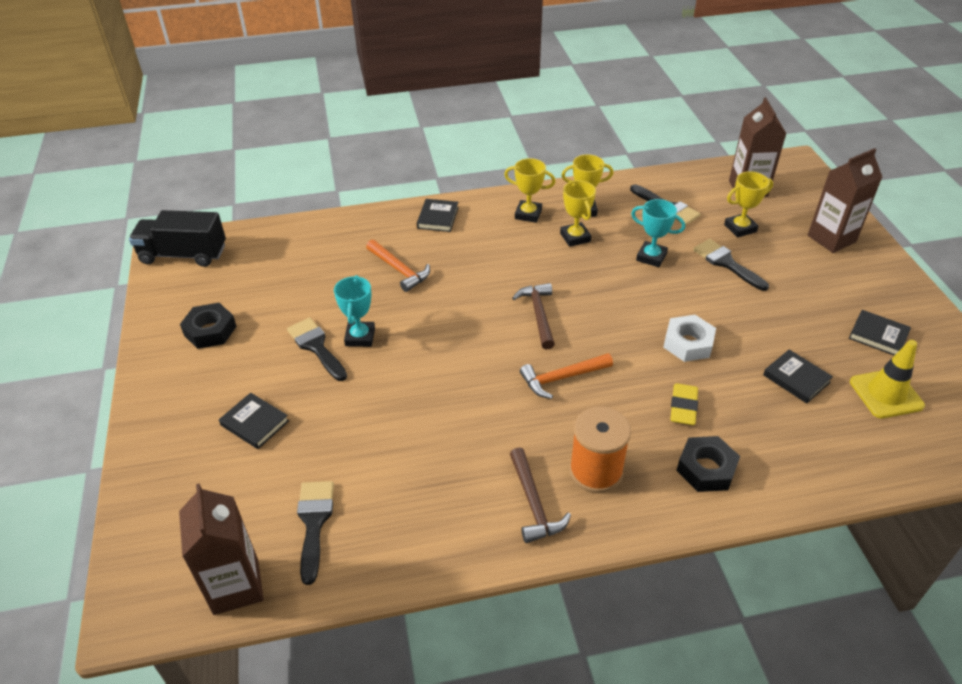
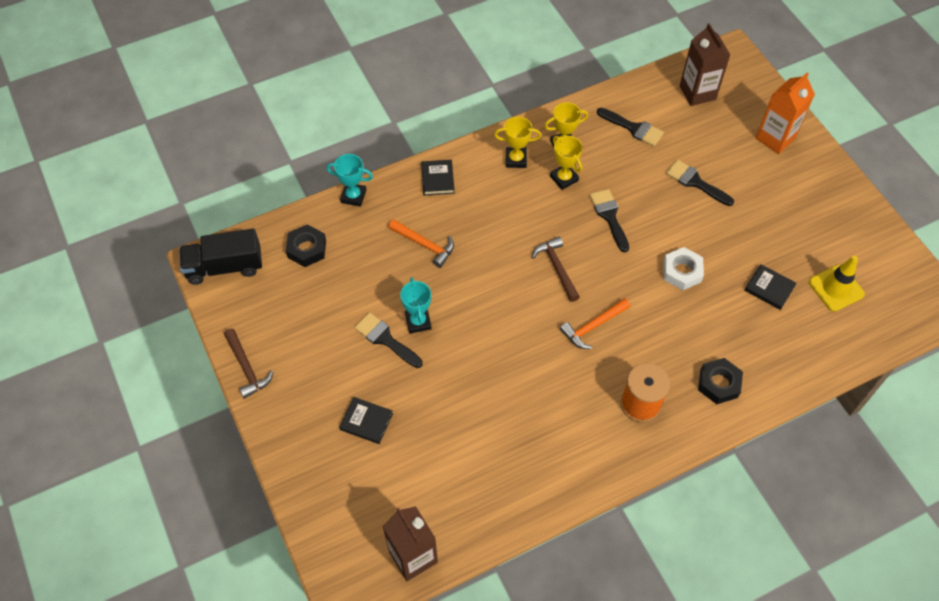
camera: 15 degrees left, 15 degrees up
(210, 331) = (288, 342): black nut -> black nut (307, 249)
(314, 523) = (449, 495): black brush -> black brush (609, 216)
(533, 503) = (603, 441): brown hammer -> brown hammer (246, 367)
(651, 257) = (633, 188): turquoise trophy -> turquoise trophy (353, 196)
(683, 407) = (691, 333): yellow eraser -> none
(740, 228) = (699, 141): yellow trophy -> none
(831, 239) = (775, 138): brown carton -> orange carton
(878, 335) = (824, 233): black book -> none

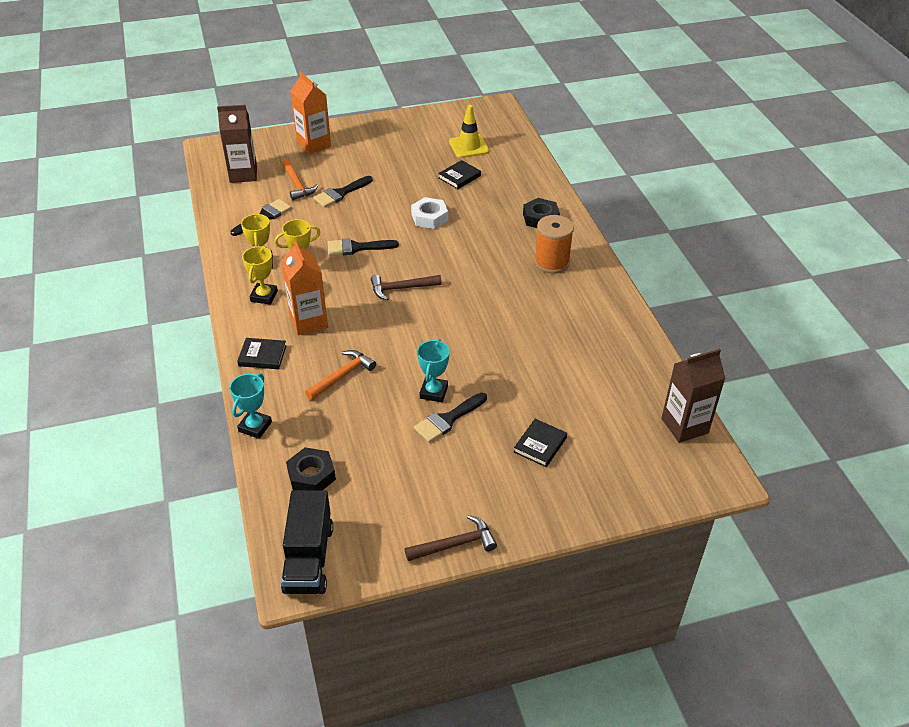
camera: 80 degrees left, 15 degrees down
(418, 322) = (433, 392): turquoise trophy -> turquoise trophy turned 75 degrees counterclockwise
(489, 202) = (308, 322): none -> orange carton
(593, 326) = (470, 276): orange hammer -> orange hammer (297, 185)

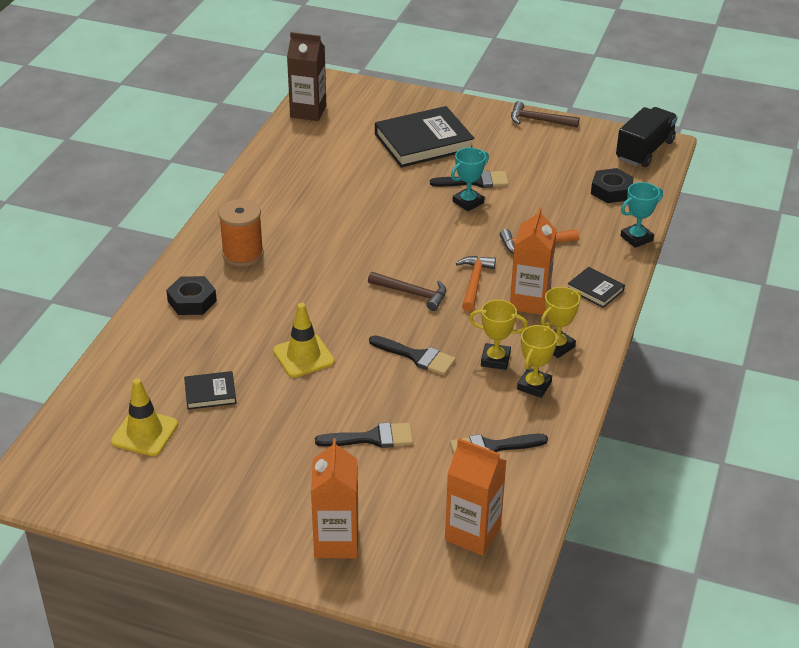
camera: 145 degrees left, 5 degrees down
(243, 174) = (472, 534): brown carton -> orange carton
(297, 185) = (414, 479): orange hammer -> orange hammer (474, 283)
(429, 217) = (303, 356): white nut -> yellow traffic cone
(540, 445) = (423, 142): black book -> black book, size x2.07

